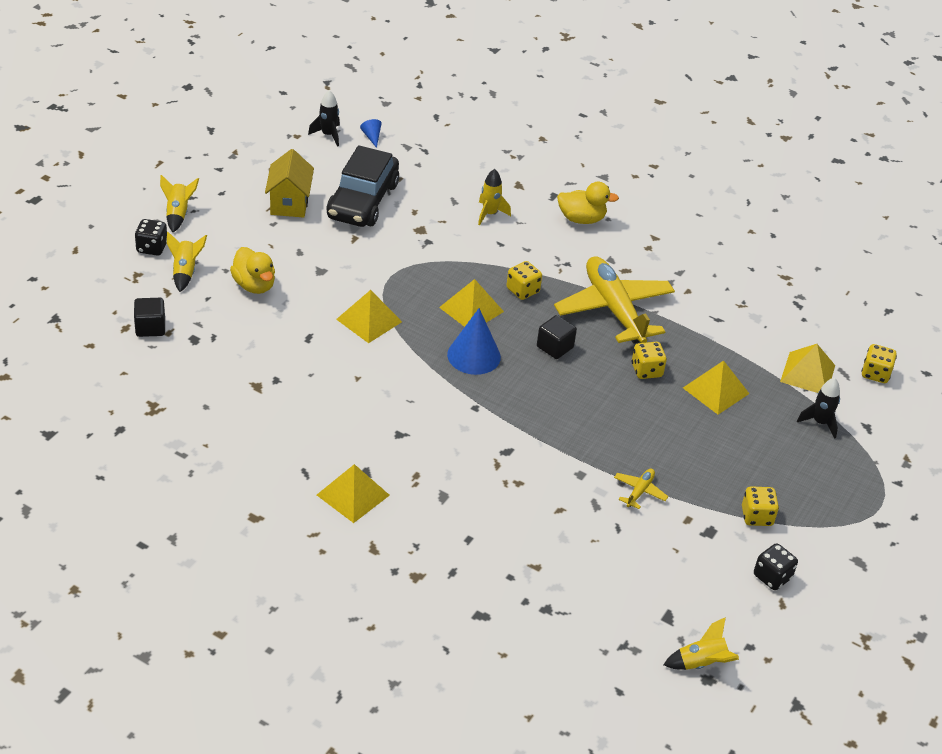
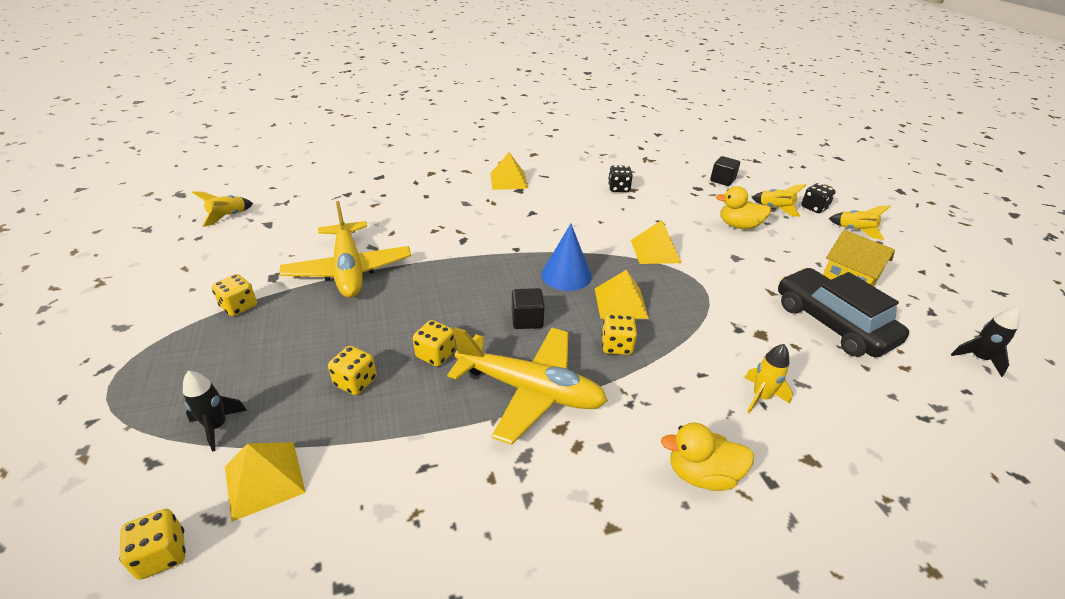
camera: 135 degrees right, 5 degrees down
(372, 137) = (968, 389): blue cone -> none
(581, 219) = (702, 474): yellow duck -> yellow duck turned 45 degrees clockwise
(639, 491) = (349, 270): yellow plane -> yellow plane, size x2.46
(715, 390) = (355, 382): yellow pyramid -> yellow dice
(772, 577) = (201, 278): black dice -> black dice (618, 188)

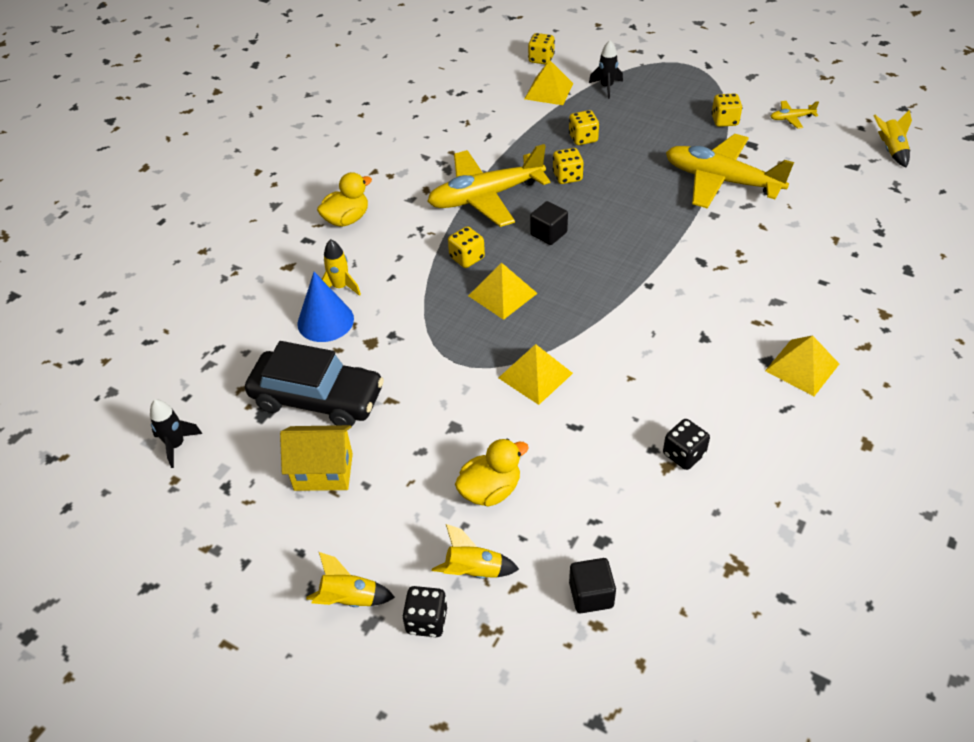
camera: 140 degrees right, 10 degrees up
(205, 273) = (791, 118): none -> yellow plane
(566, 275) = (574, 289): blue cone -> blue cone (325, 321)

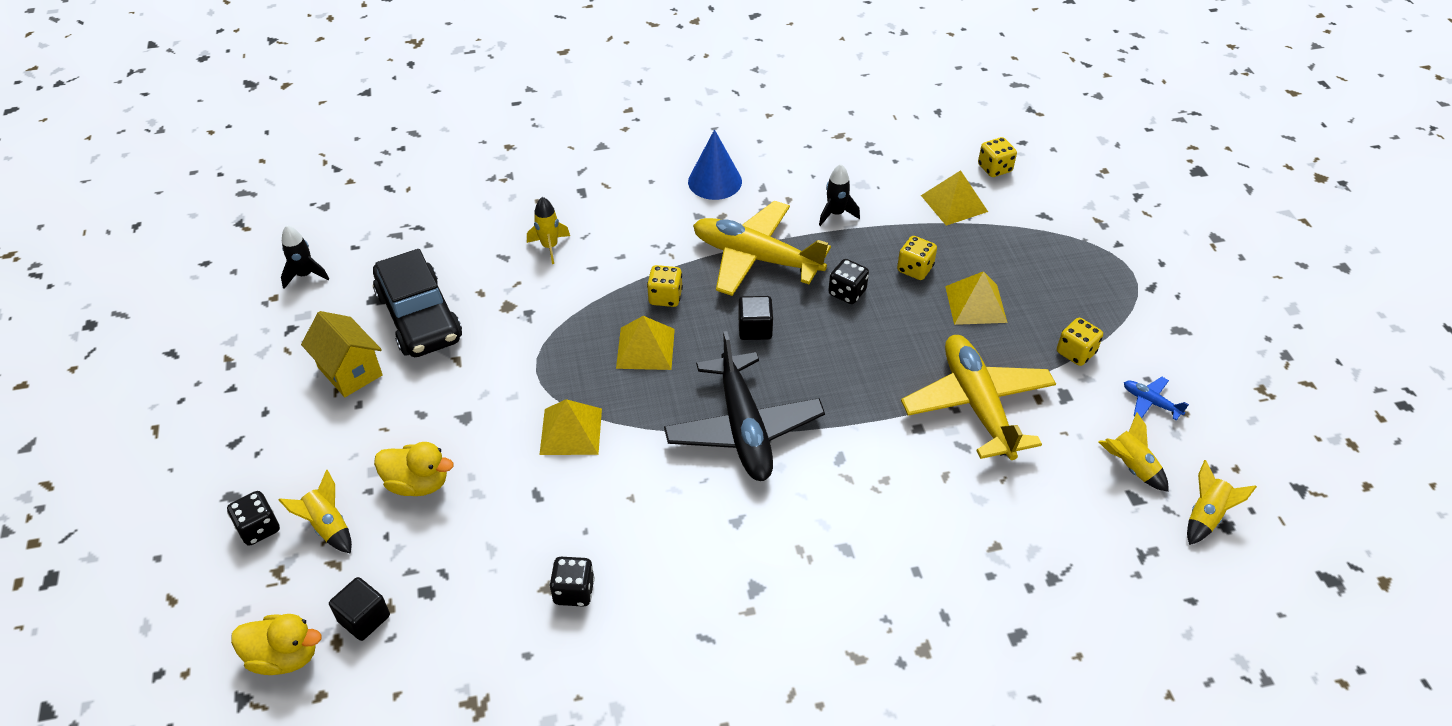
camera: 45 degrees right, 0 degrees up
(325, 321) = (504, 264): blue cone -> blue cone (715, 181)
(347, 219) = (631, 196): yellow duck -> yellow duck (284, 656)
(349, 599) = (244, 469): yellow rocket -> yellow rocket (1131, 467)
(567, 176) = (847, 292): yellow dice -> black dice
(606, 87) = (1013, 237): black rocket -> black rocket (836, 214)
(629, 289) = (743, 428): none -> black plane
(791, 118) = (1150, 402): yellow plane -> blue plane
(802, 367) = (773, 620): yellow pyramid -> yellow pyramid (976, 304)

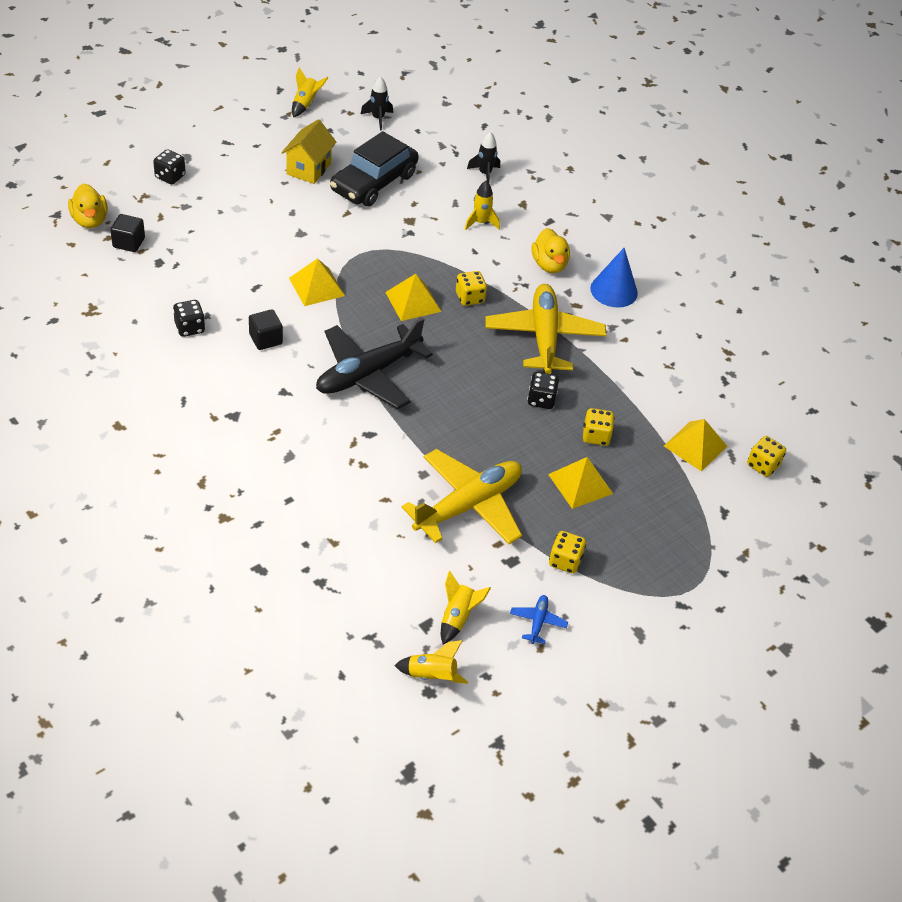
camera: 60 degrees right, 0 degrees up
(328, 526) = (185, 204): yellow rocket -> yellow rocket (306, 104)
(418, 483) = (236, 230): yellow duck -> yellow duck (549, 265)
(755, 329) = (468, 355): black cube -> black cube (266, 339)
(836, 214) = (627, 372): black rocket -> black rocket (485, 174)

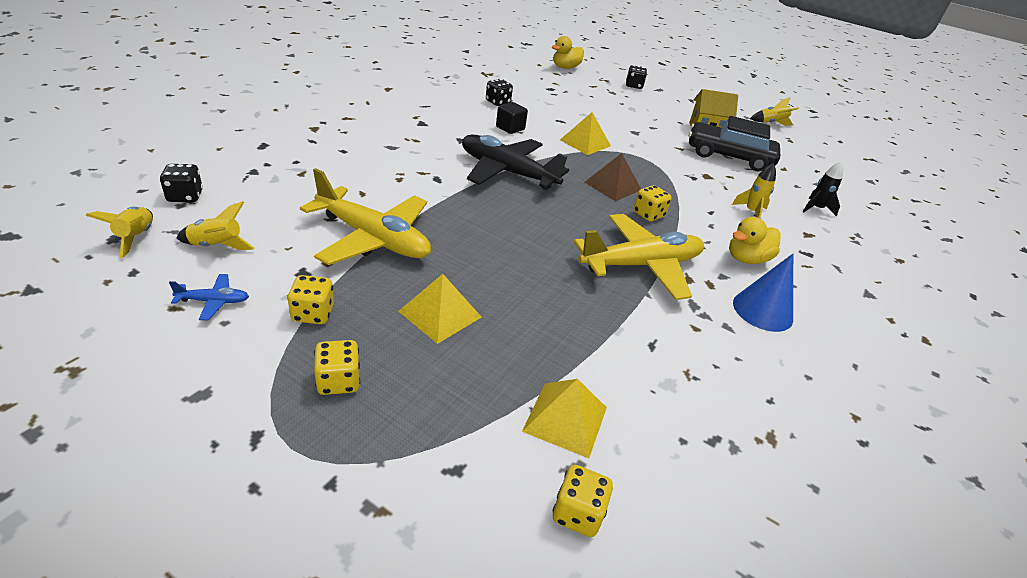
camera: 70 degrees right, 10 degrees down
(129, 243) = (558, 79): black cube -> none
(378, 118) = (802, 152): black rocket -> none
(413, 301) = (612, 186): yellow pyramid -> brown pyramid
(541, 400) = (549, 272): black dice -> black dice (185, 196)
(596, 436) = (522, 319): yellow dice -> yellow dice (338, 381)

